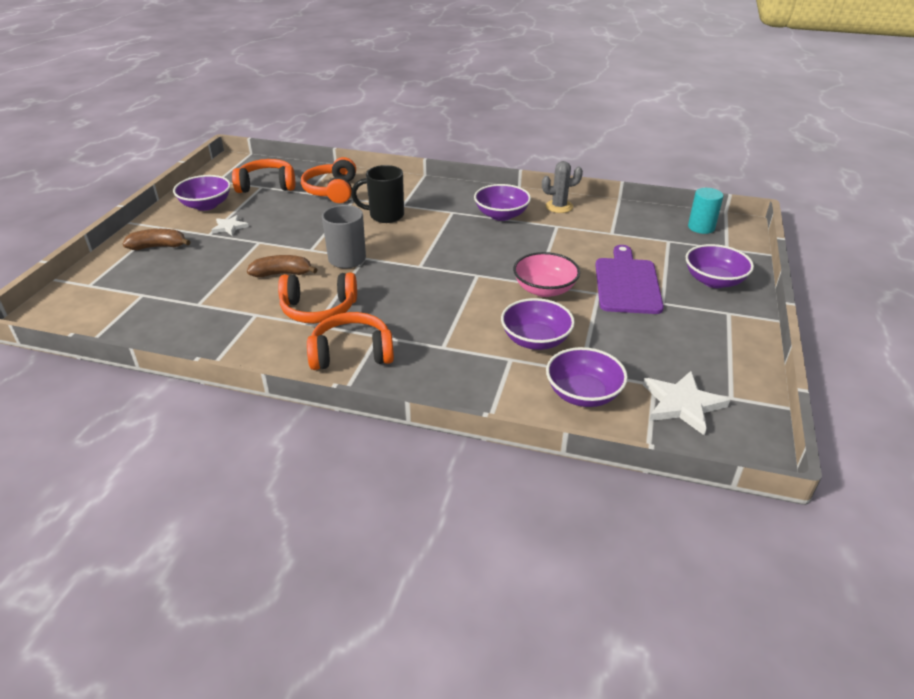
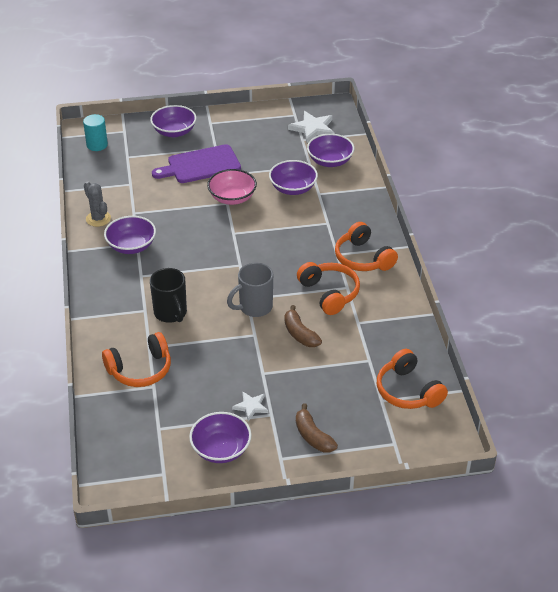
camera: 115 degrees left, 5 degrees up
(267, 185) = (154, 425): orange headphones -> orange headphones (408, 391)

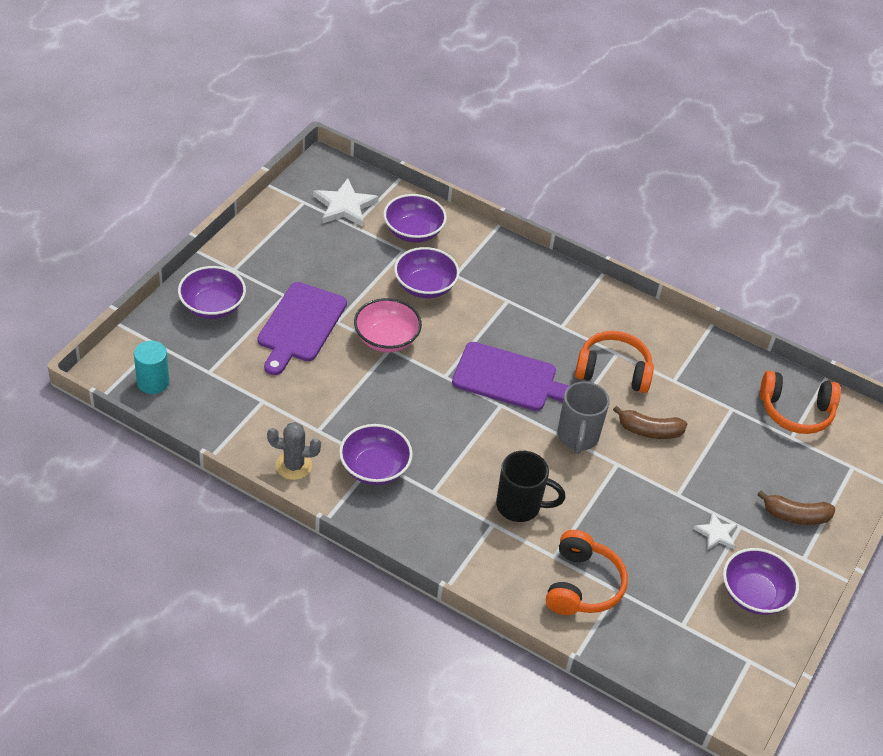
camera: 55 degrees left, 5 degrees up
(265, 257) = (509, 378): none -> purple cutting board
(363, 258) = (587, 313): orange headphones -> none

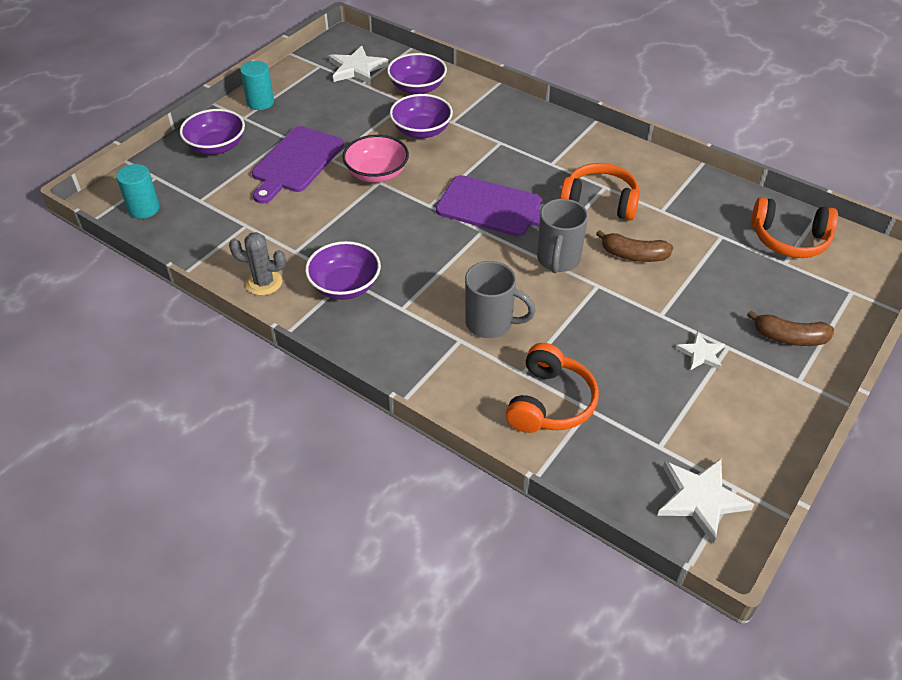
camera: 10 degrees right, 0 degrees up
(248, 250) = (260, 102): none -> turquoise cylinder
(520, 506) = (491, 323): black mug -> grey mug
(720, 672) = (700, 499): none -> white star
(754, 594) = (742, 416): purple bowl -> none

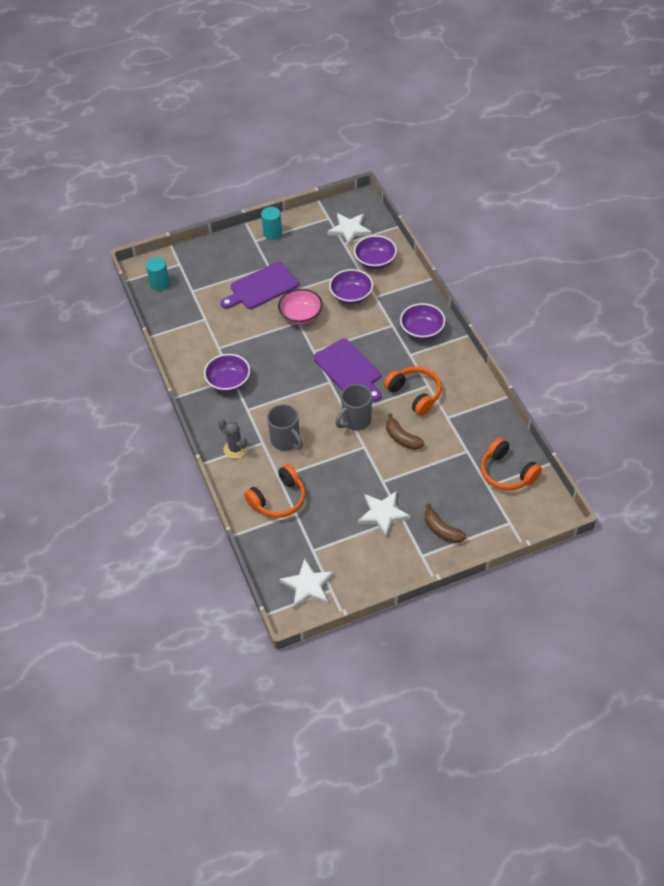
camera: 35 degrees right, 5 degrees up
(216, 146) = (225, 256): purple bowl -> purple bowl (422, 331)
(264, 282) = (189, 360): grey cactus -> grey cactus (235, 449)
(701, 354) = (383, 514): white star -> white star, size x1.70

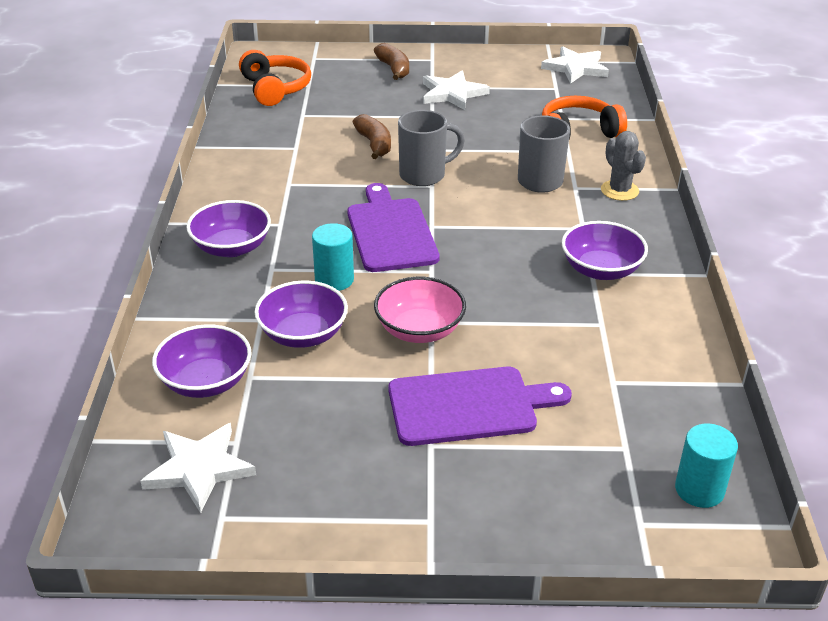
camera: 160 degrees left, 15 degrees down
(272, 233) = (378, 525): turquoise cylinder -> turquoise cylinder (334, 280)
(415, 394) = (316, 179): orange headphones -> none

